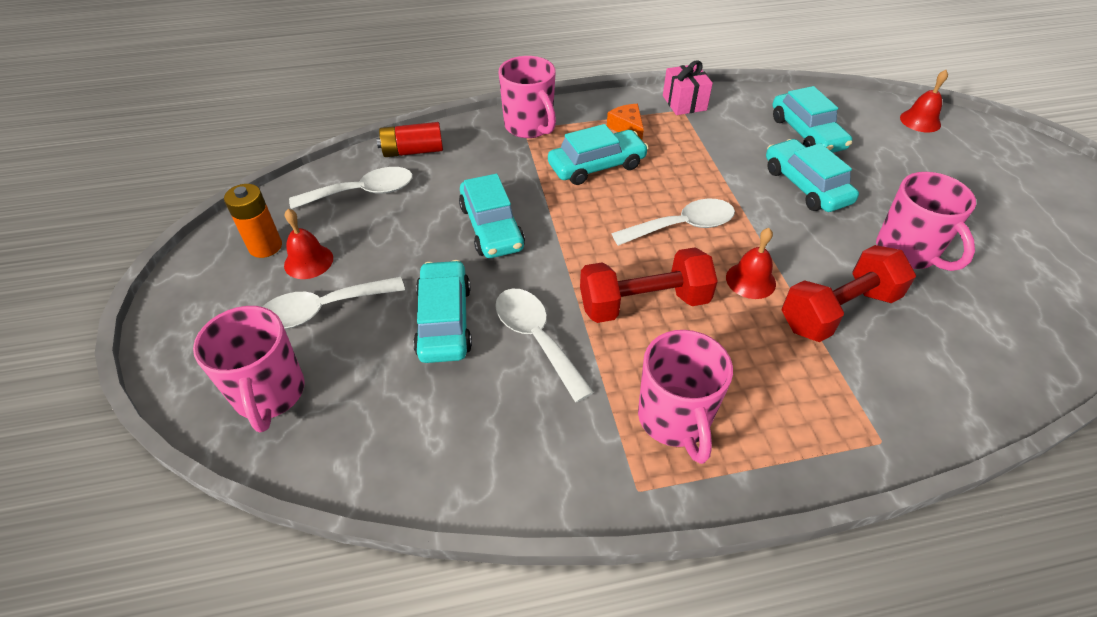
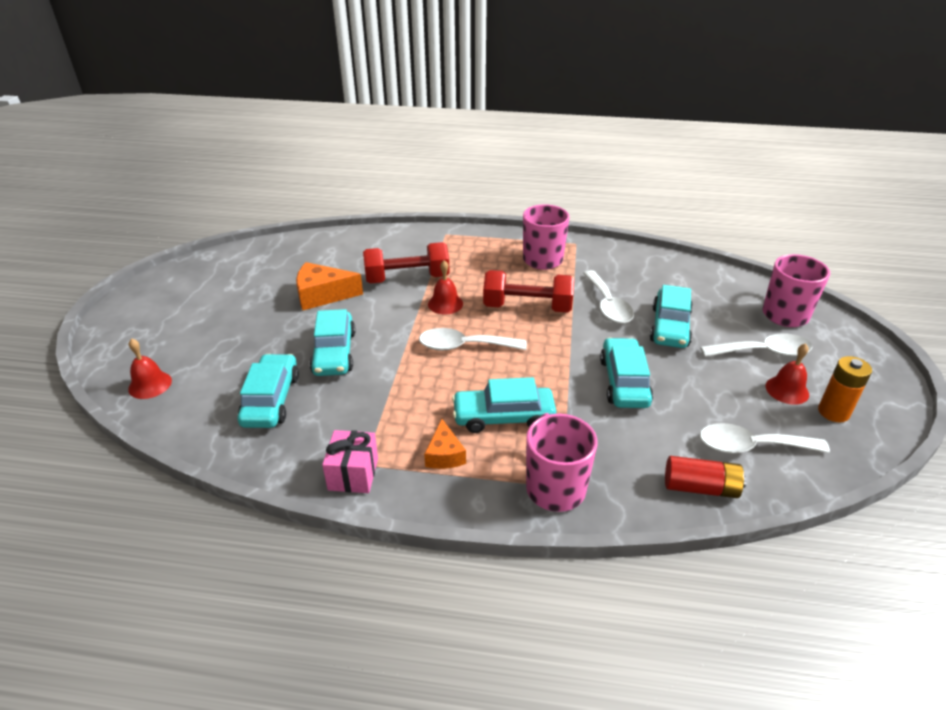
camera: 160 degrees left, 10 degrees down
(907, 252) = (323, 295): pink mug -> orange cheese

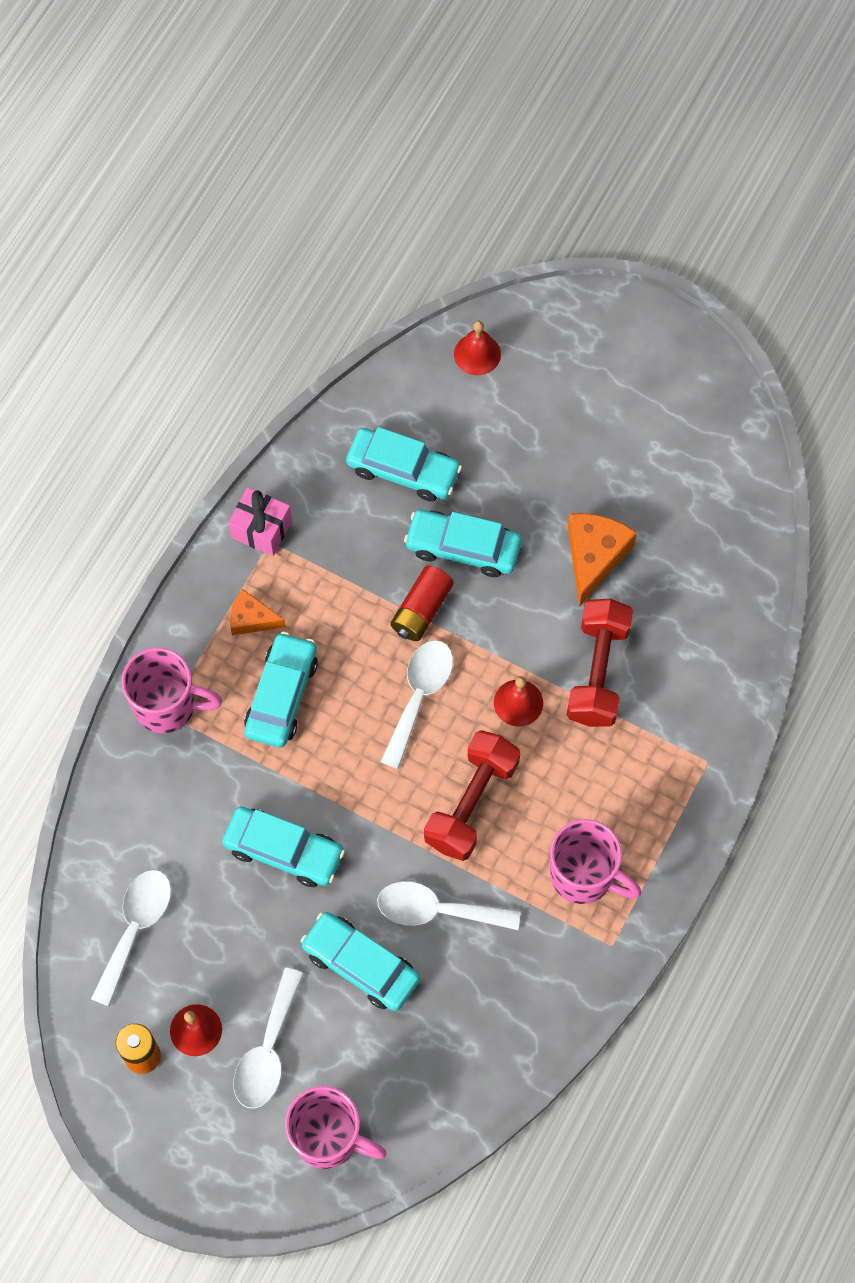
camera: 110 degrees right, 30 degrees up
(700, 487) = (109, 842): red battery -> red battery (421, 610)

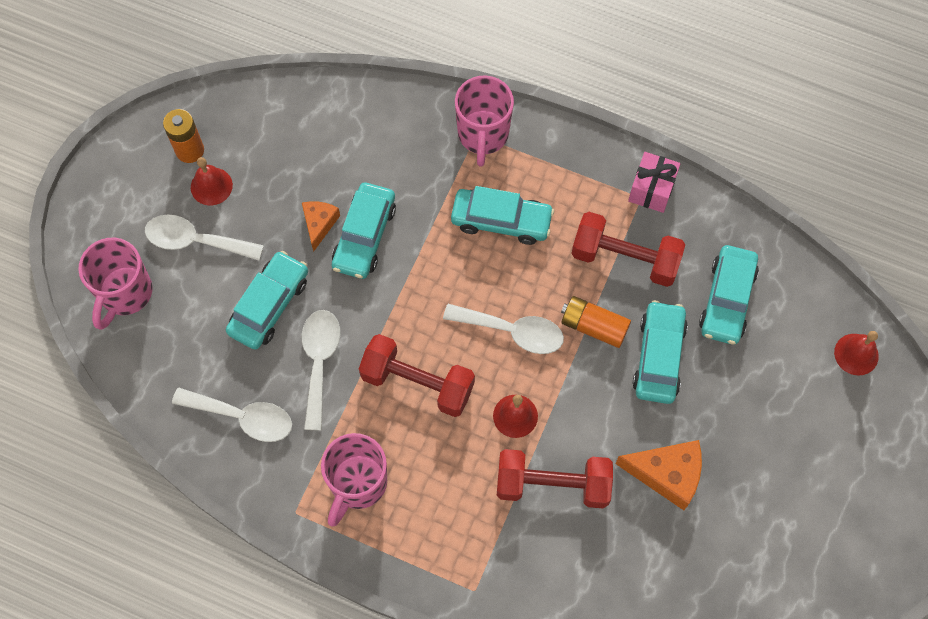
camera: 85 degrees right, 0 degrees up
(136, 928) = (293, 134): white spoon -> white spoon (243, 417)
(252, 619) = (568, 190): orange cheese -> orange cheese (319, 224)
(343, 568) = (625, 258): none -> red dumbbell
(421, 610) = (594, 326): red battery -> orange battery

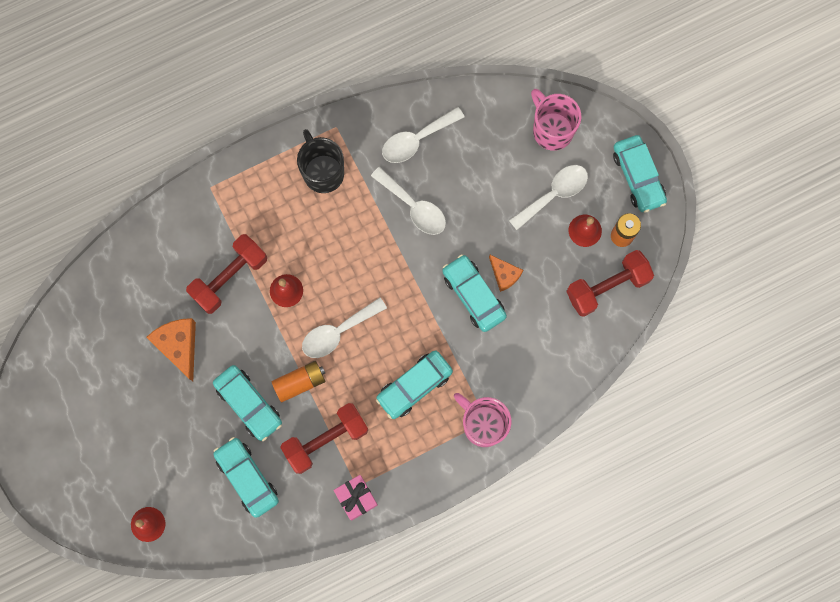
camera: 130 degrees right, 10 degrees up
(269, 305) = (474, 205): turquoise car -> turquoise car (638, 177)
(357, 484) = (323, 172): pink mug -> black mug
(417, 383) = (353, 252): red dumbbell -> red dumbbell (607, 287)
(666, 474) = (179, 346): orange cheese -> orange cheese turned 105 degrees clockwise

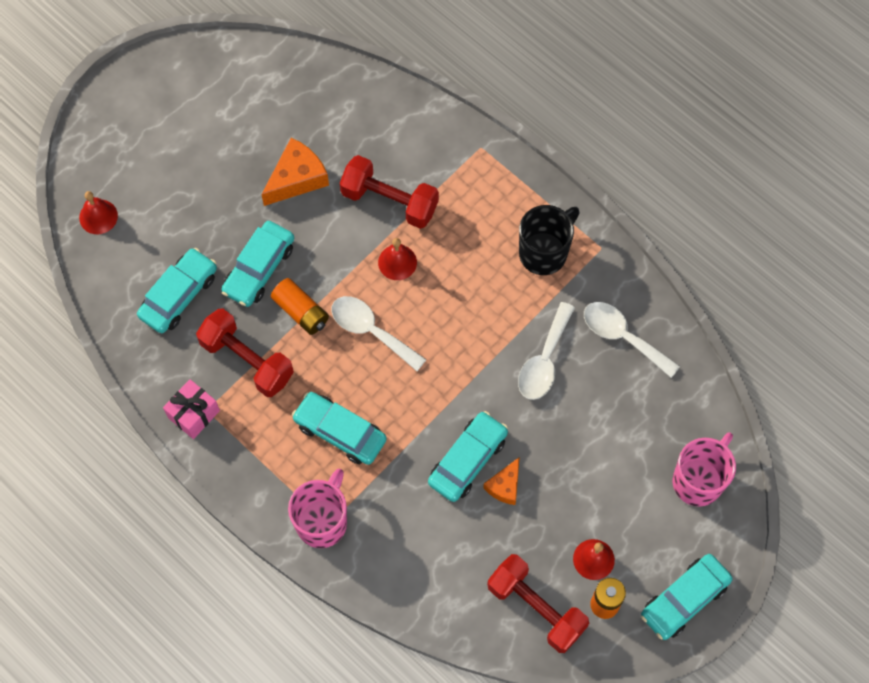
camera: 70 degrees right, 10 degrees down
(554, 194) = (622, 509): white spoon -> none

